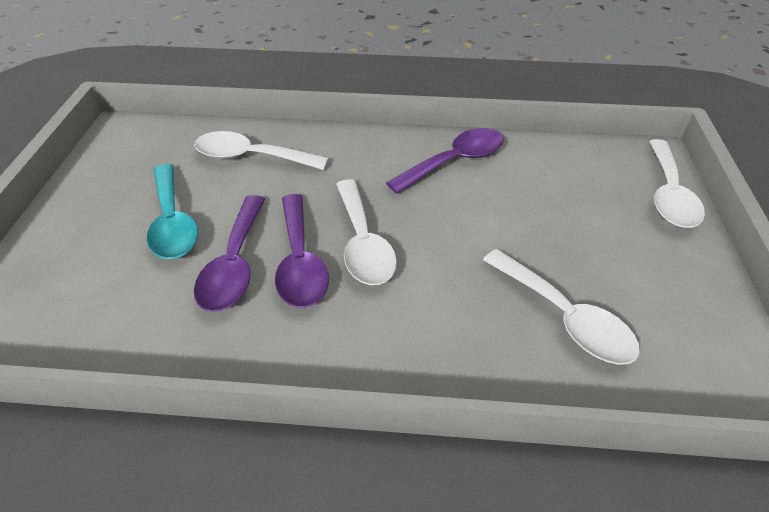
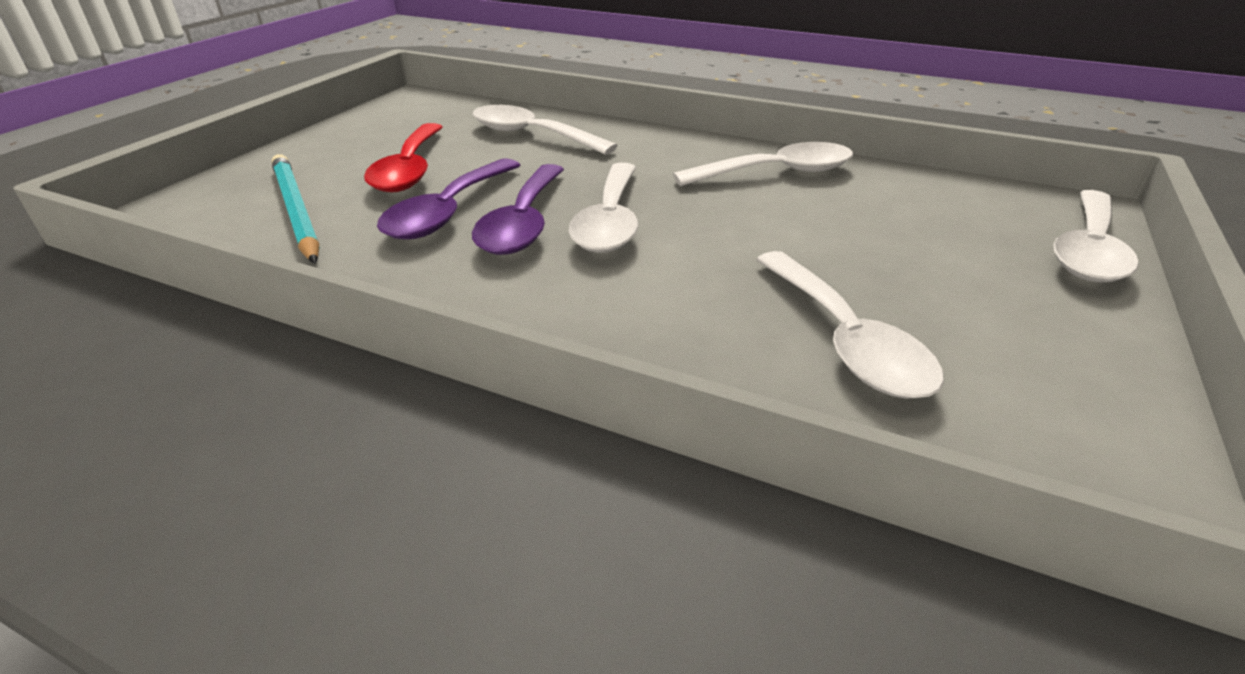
camera: 20 degrees right, 10 degrees down
(105, 296) = (297, 211): none -> turquoise pencil
(172, 222) = (409, 169): turquoise spoon -> red spoon
(454, 162) = (776, 173): purple spoon -> white spoon

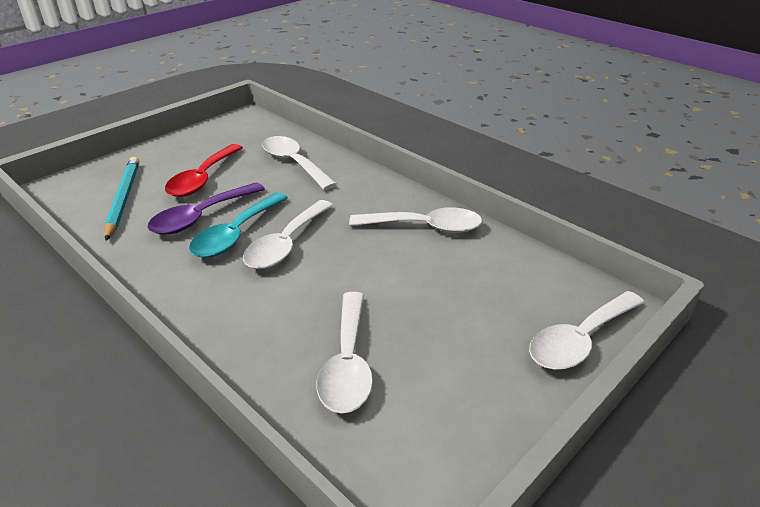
camera: 20 degrees right, 0 degrees up
(523, 223) = (236, 234): purple spoon -> turquoise spoon

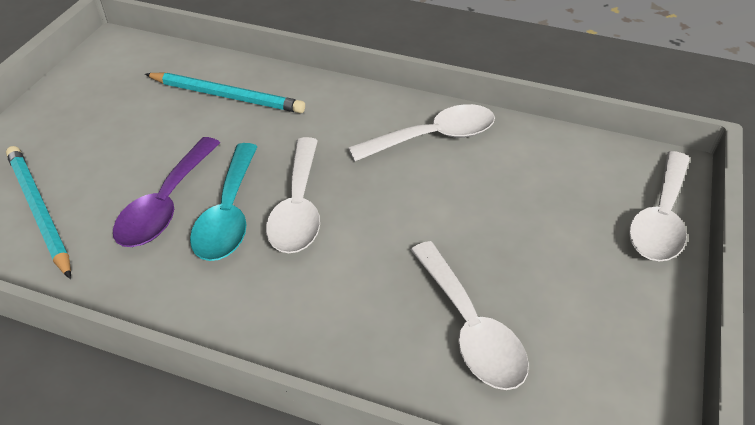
camera: 25 degrees left, 10 degrees up
(202, 179) = (125, 150): red spoon -> none
(294, 163) = (226, 96): white spoon -> turquoise pencil

